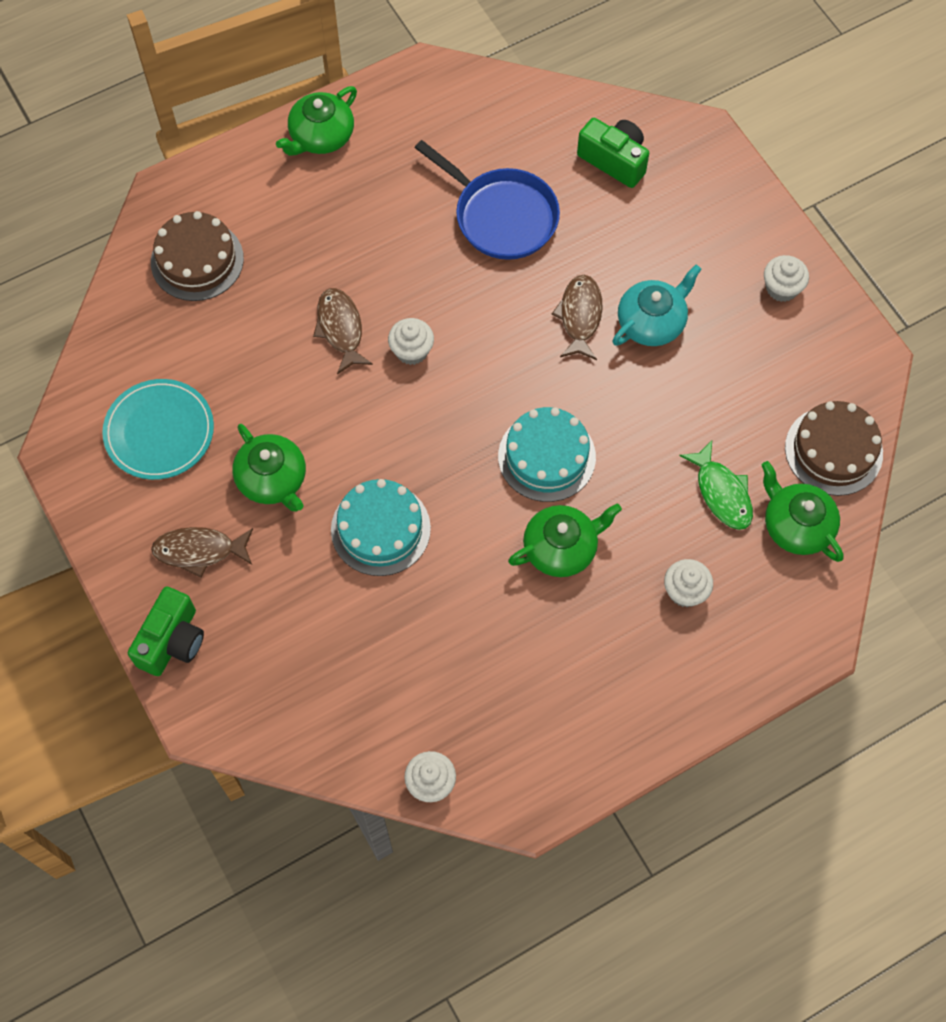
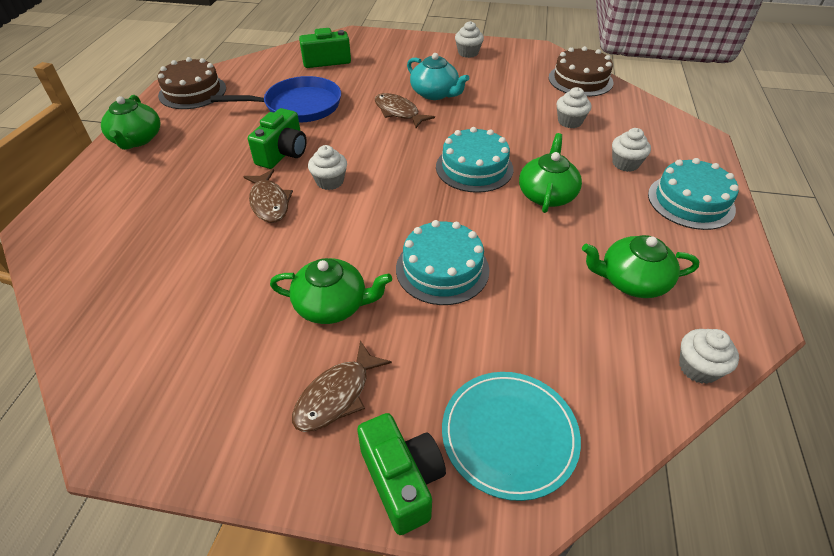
camera: 50 degrees left, 20 degrees down
(159, 431) = (200, 352): turquoise plate -> turquoise plate (509, 435)
(197, 260) = (111, 241): brown cake -> brown cake (192, 92)
(340, 329) = (269, 202): brown fish -> brown fish turned 135 degrees counterclockwise
(414, 275) = (283, 153): none -> green camera
(652, 322) = (435, 93): turquoise teapot -> turquoise teapot turned 135 degrees clockwise
(668, 684) = (690, 201): none -> turquoise cake
(721, 493) = (570, 121): green fish -> white cupcake
(796, 526) = (616, 109): green teapot -> green teapot (632, 281)

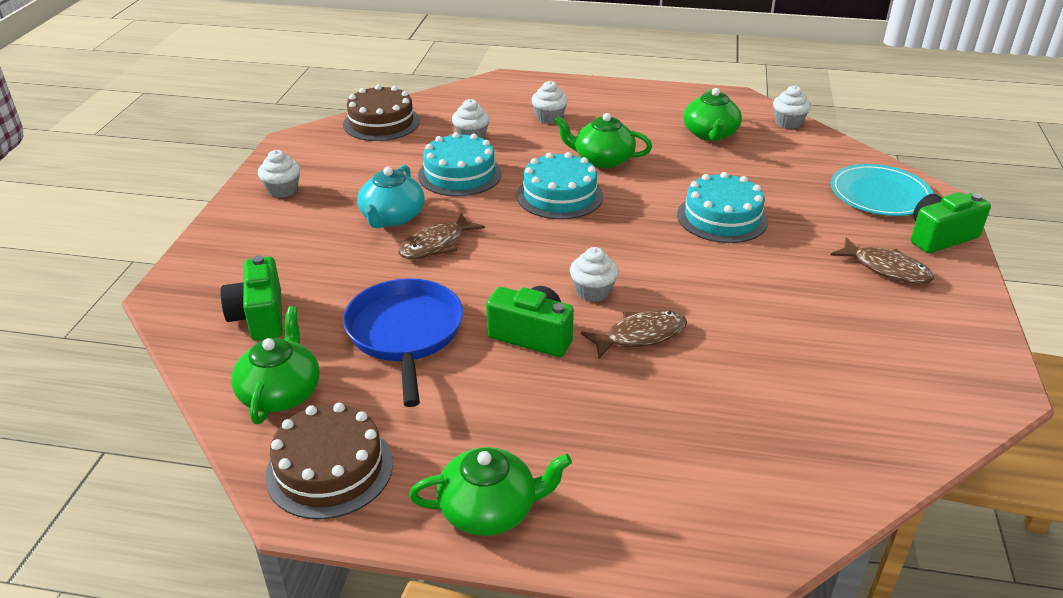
camera: 90 degrees left, 10 degrees down
(332, 305) = (789, 277): green teapot -> green teapot (280, 393)
(435, 93) = (392, 217): turquoise teapot -> turquoise teapot turned 150 degrees clockwise
(690, 201) = (604, 98): turquoise cake -> turquoise cake (459, 174)

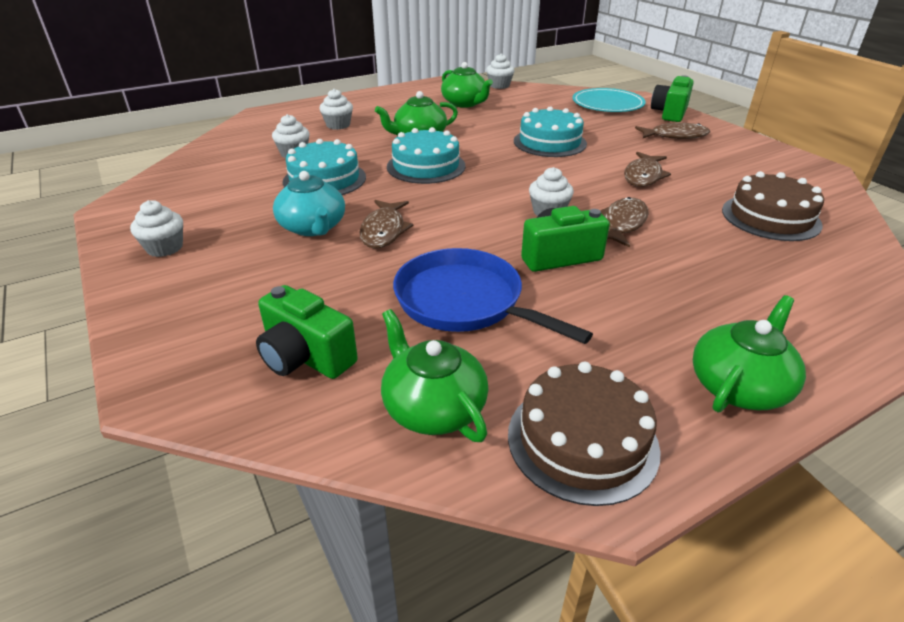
camera: 40 degrees left, 0 degrees up
(381, 123) = (193, 168): brown cake -> brown cake (770, 217)
(754, 299) = (643, 176): none -> brown fish

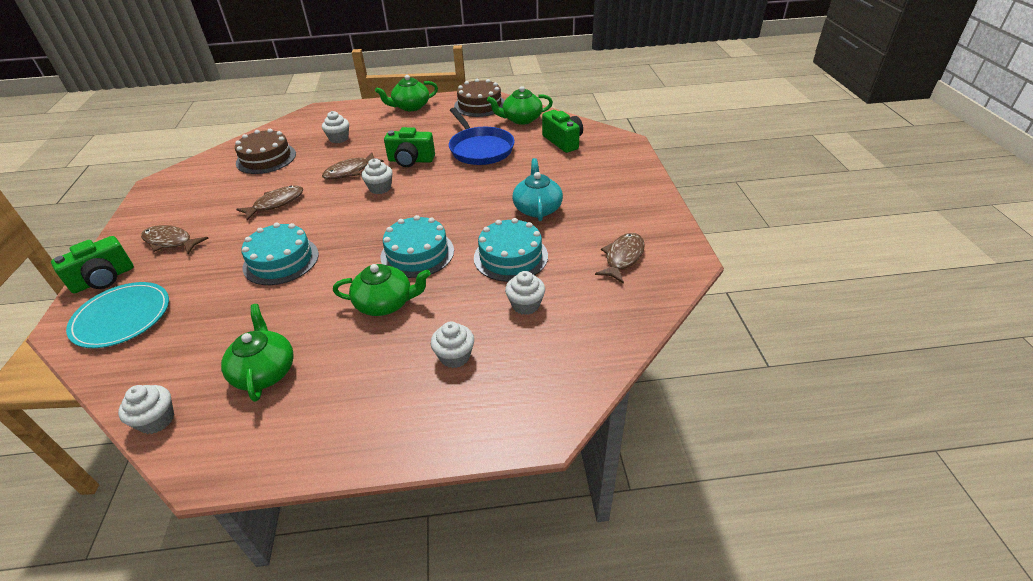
camera: 155 degrees left, 5 degrees up
(165, 248) = (638, 212): white cupcake -> white cupcake (339, 138)
(384, 231) = (493, 196): brown fish -> brown fish (622, 257)
(433, 407) = (521, 119): green teapot -> green teapot turned 90 degrees clockwise

